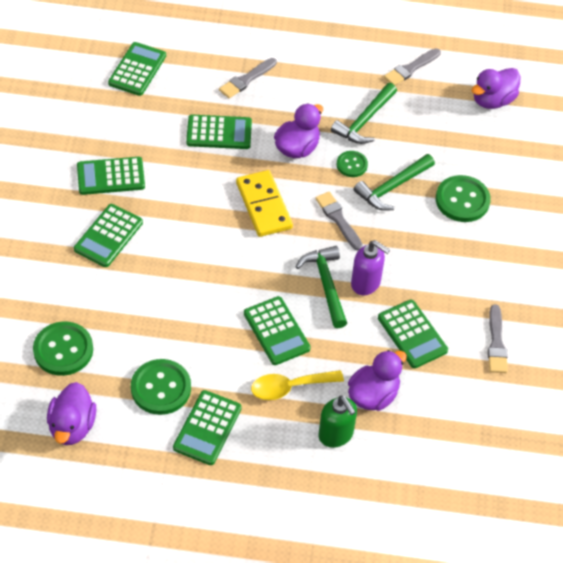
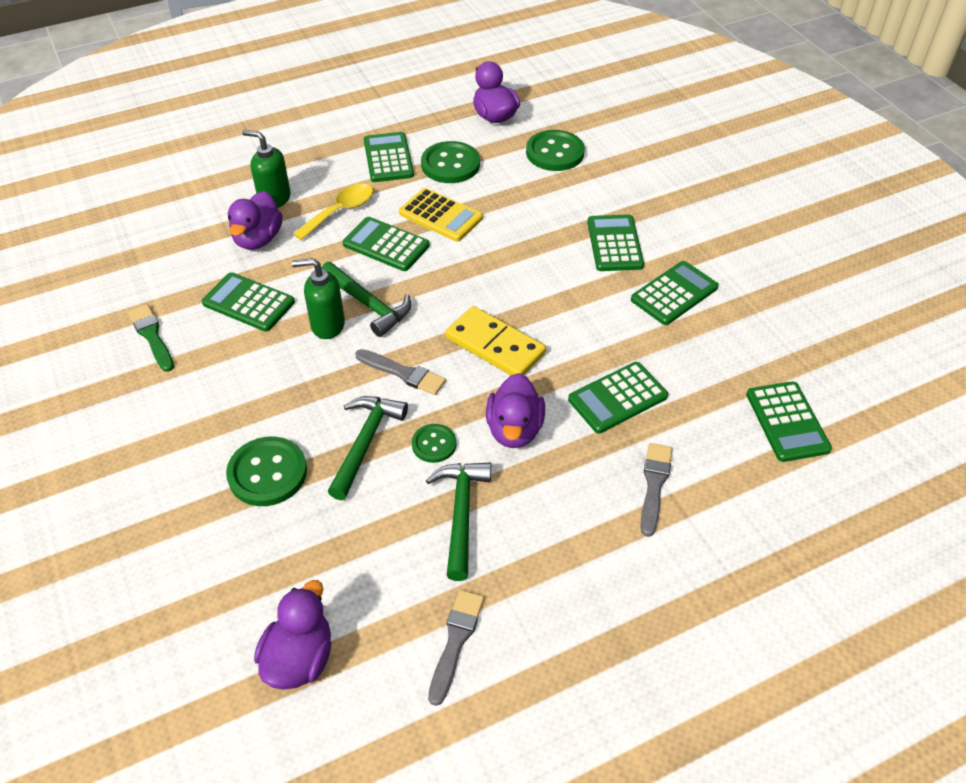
camera: 150 degrees right, 5 degrees down
(213, 336) = (441, 216): none -> yellow calculator
(366, 283) = (327, 325): purple soap dispenser -> green soap dispenser
(496, 343) = (152, 336): grey brush -> green brush

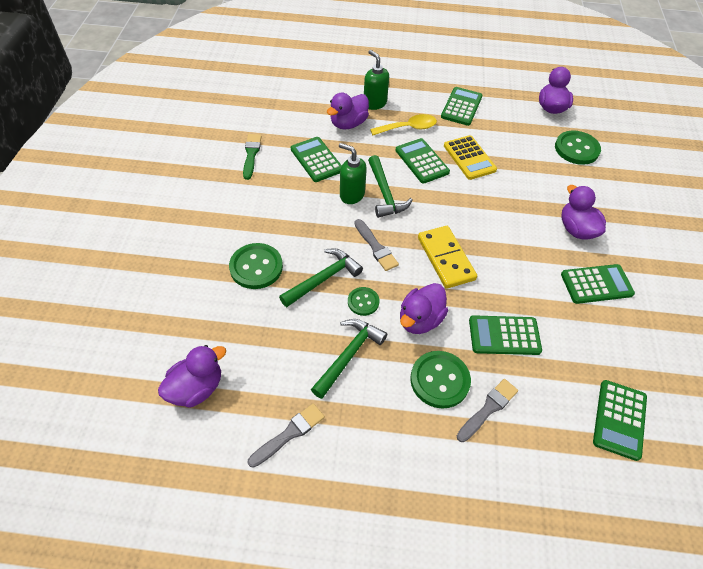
camera: 30 degrees right, 5 degrees up
(450, 164) = (499, 127): green button -> green button (439, 380)
(614, 244) = (576, 229): green calculator -> purple duck

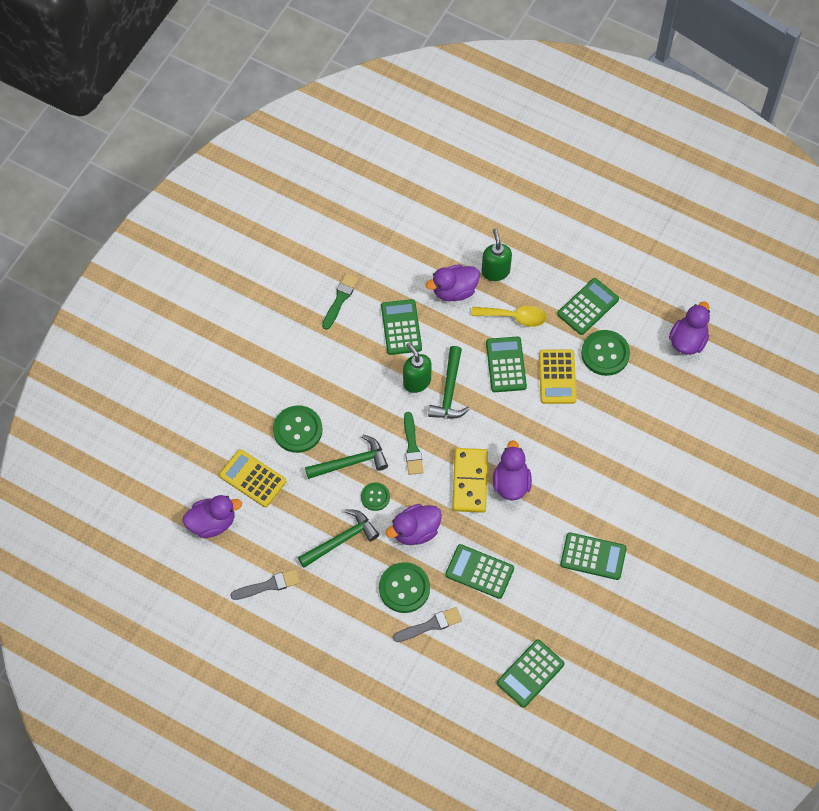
camera: 25 degrees right, 10 degrees up
(226, 327) = (252, 478): none -> yellow calculator
(376, 247) = (412, 447): grey brush -> green brush
(576, 149) = (678, 404): green button -> green button (605, 354)
(576, 229) = (613, 495): purple duck -> purple duck (511, 483)

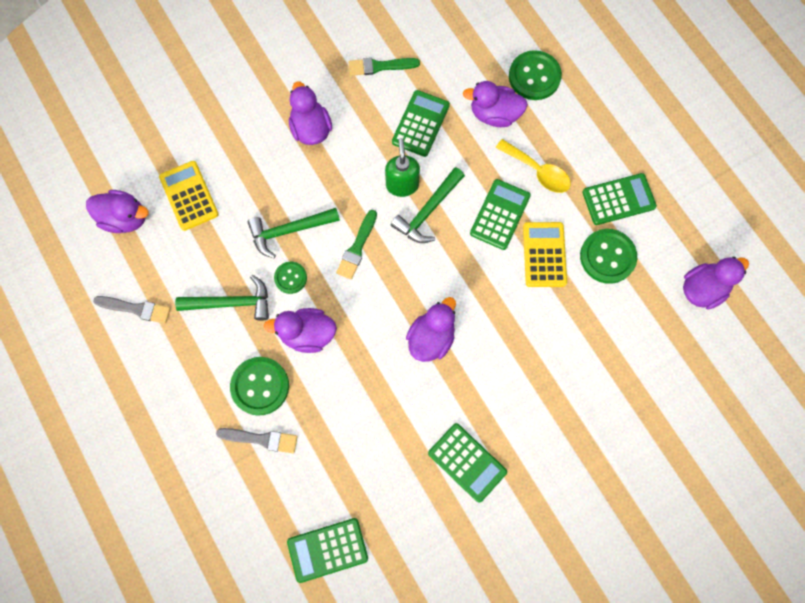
camera: 30 degrees right, 10 degrees up
(297, 430) = (260, 171): green button -> green button (534, 76)
(316, 376) = (311, 129): none -> purple duck
(340, 299) = (380, 66): green brush -> green brush turned 150 degrees counterclockwise
(351, 462) = (289, 231): green hammer -> green hammer turned 150 degrees clockwise
(469, 481) = (391, 313): yellow domino -> none
(479, 572) = (343, 412): green calculator -> none
(495, 271) = (547, 116): green soap dispenser -> none
(557, 377) = (544, 254): yellow calculator -> yellow calculator turned 150 degrees clockwise

